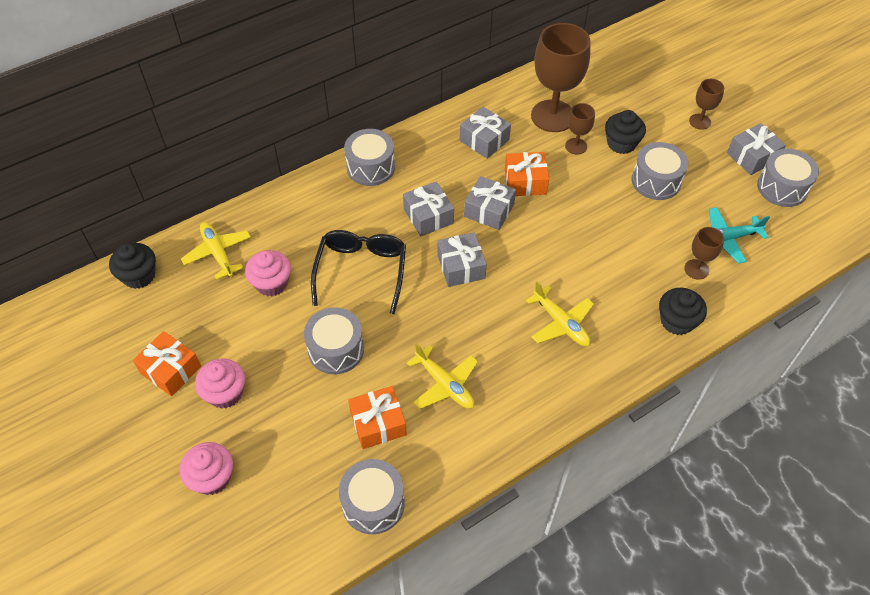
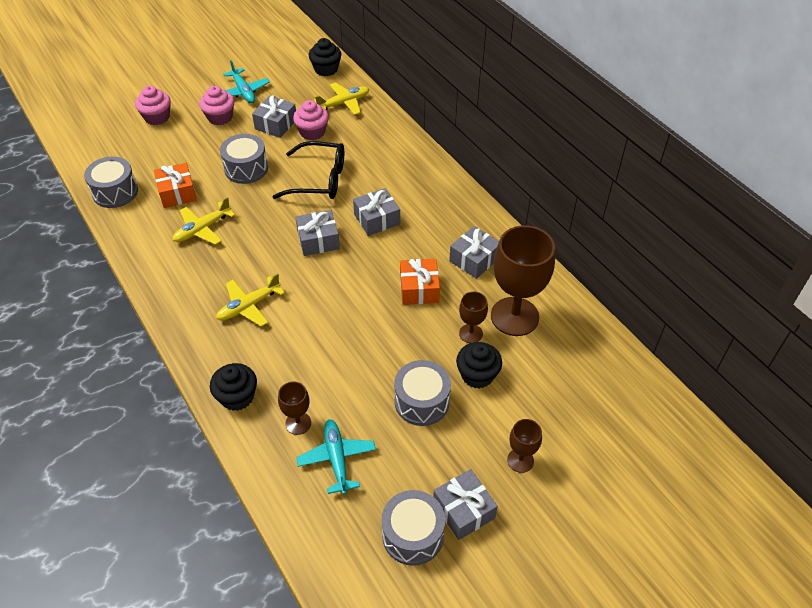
camera: 90 degrees right, 5 degrees down
(171, 370) = (243, 92): orange gift -> turquoise plane
(370, 167) = (435, 182): grey drum -> none
(489, 210) = (382, 261): grey gift -> grey gift (276, 124)

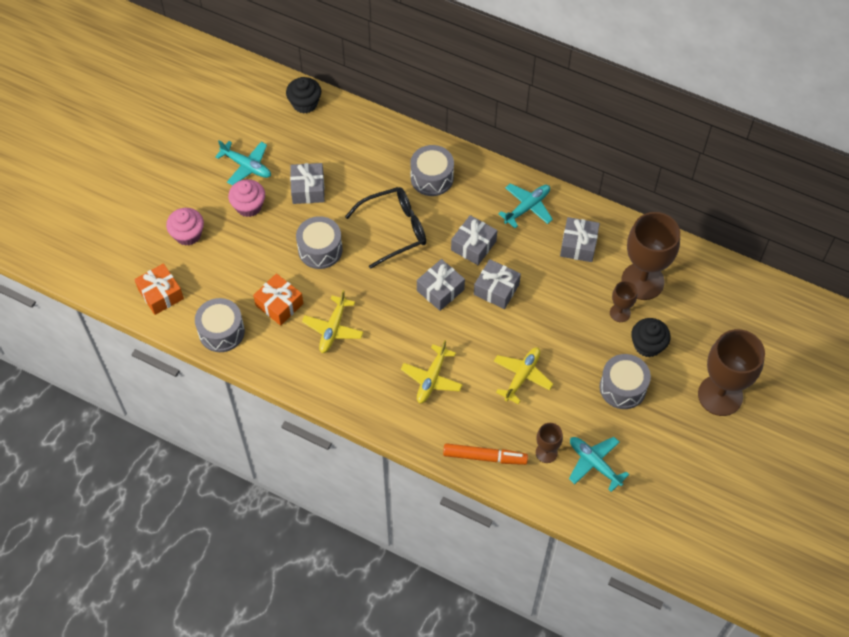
camera: 30 degrees left, 10 degrees up
(237, 397) = (484, 457): black cupcake -> orange marker
(312, 132) = (348, 182): pink cupcake -> none
(344, 103) = (352, 136): yellow plane -> yellow plane (522, 376)
(413, 535) = (685, 488): grey drum -> grey drum (432, 178)
(419, 289) = (554, 294): orange gift -> orange gift (161, 294)
(450, 211) = (527, 207): none -> turquoise plane
(463, 510) = (706, 452): grey gift -> grey gift (496, 289)
(520, 460) = (720, 395): brown goblet -> brown goblet, size x2.07

